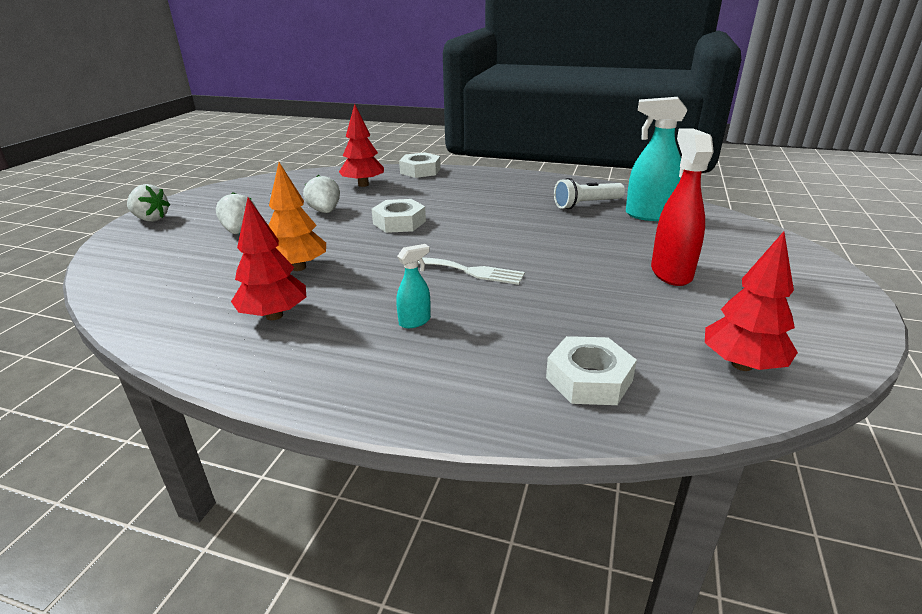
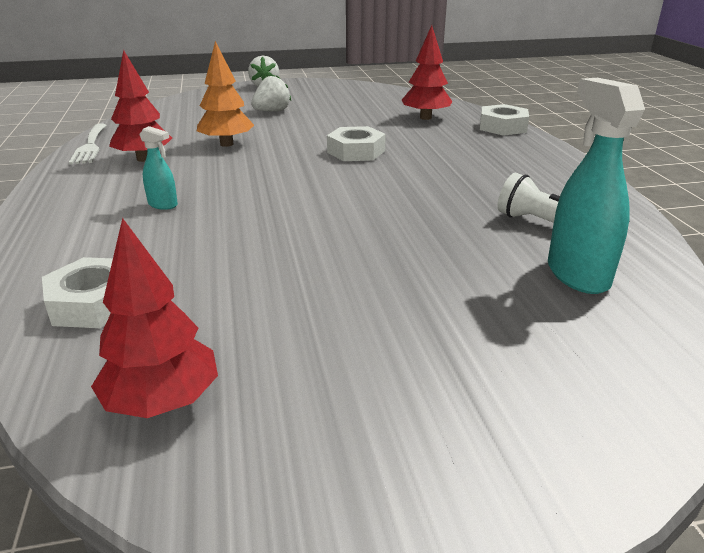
camera: 60 degrees right, 0 degrees up
(325, 211) = (344, 122): white strawberry -> none
(469, 271) = (279, 203): white fork -> white fork (90, 146)
(671, 273) = (389, 318): red spray bottle -> none

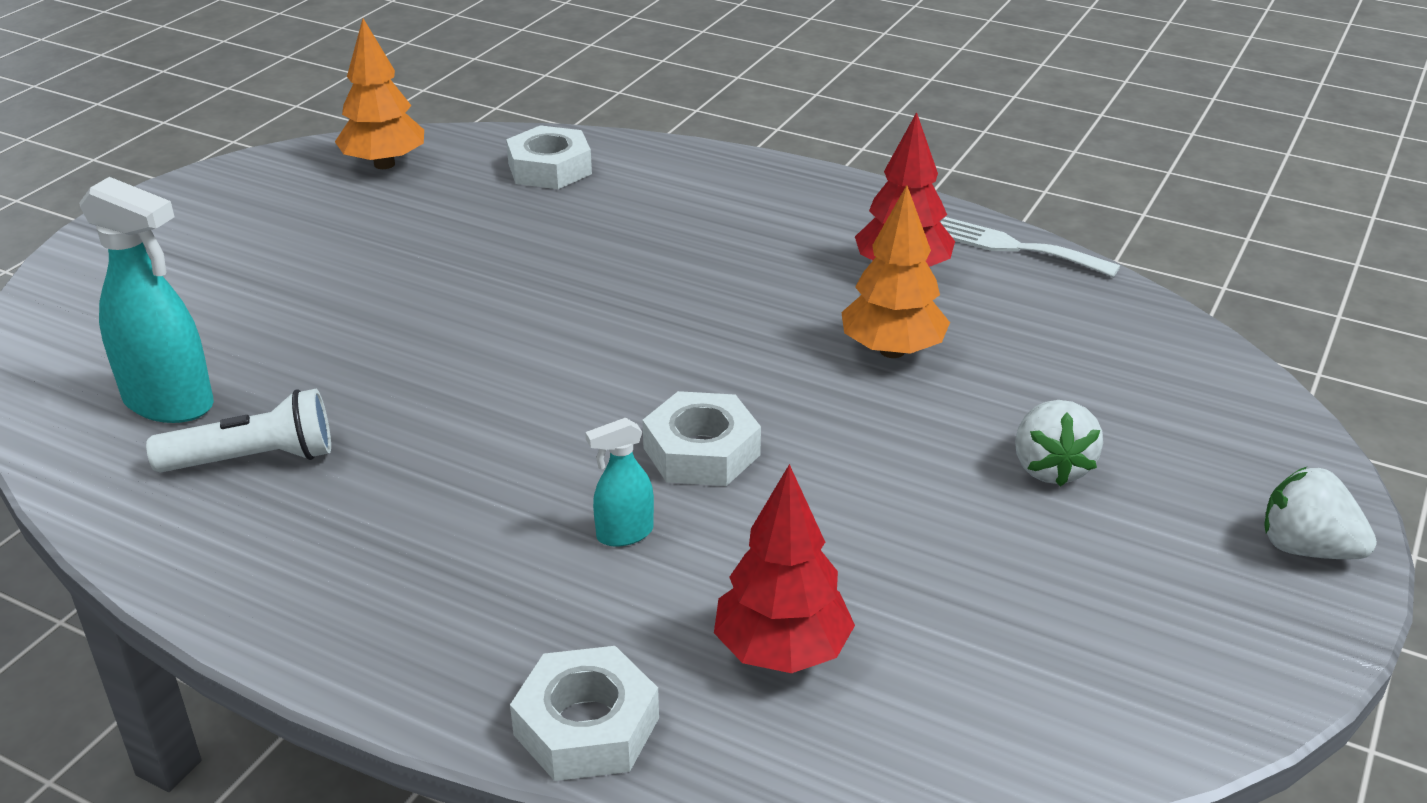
camera: 130 degrees right, 5 degrees up
(163, 205) = (713, 242): turquoise spray bottle -> turquoise spray bottle (624, 534)
(163, 402) = (384, 164): red tree -> orange tree

